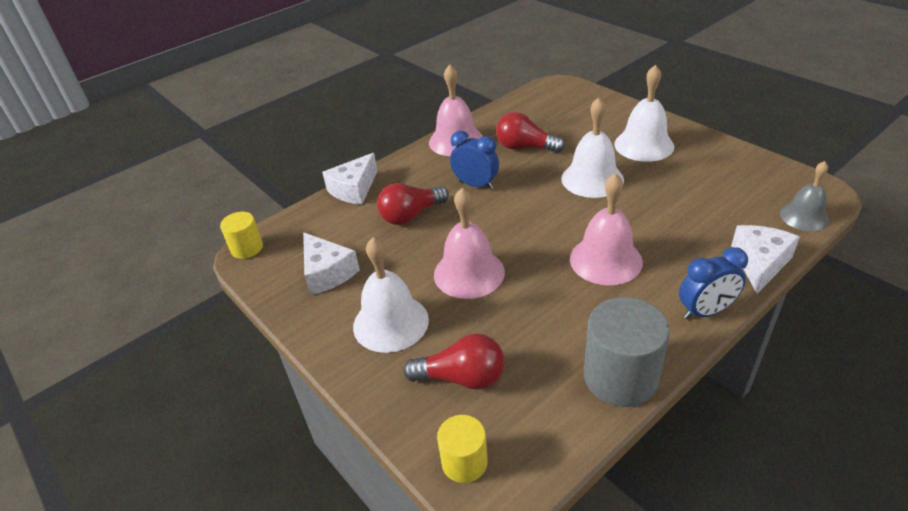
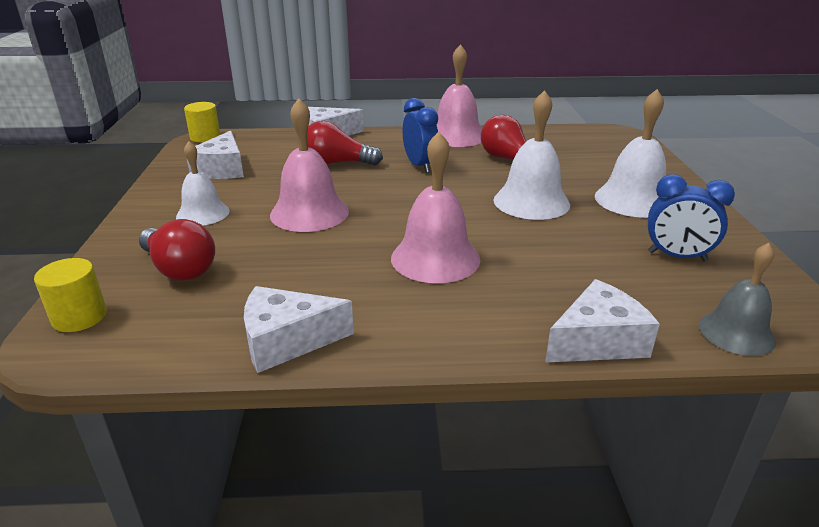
camera: 35 degrees right, 10 degrees down
(390, 322) = (203, 213): white bell -> white bell, size x0.66
(620, 377) = (287, 341): grey cylinder -> white cheese
(705, 311) = (459, 344): blue clock -> blue clock (677, 256)

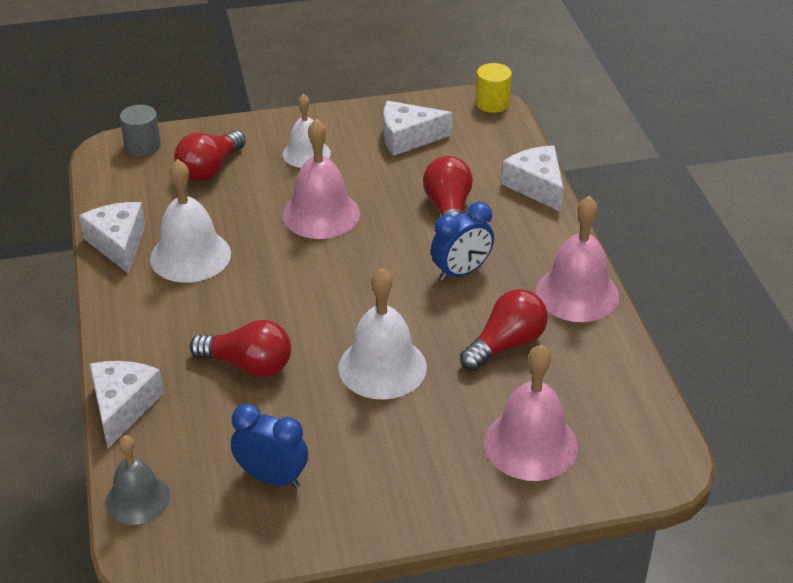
camera: 80 degrees right, 10 degrees up
(79, 317) = (142, 146): yellow cylinder -> grey cylinder
(435, 258) = (244, 304): pink bell -> pink bell (530, 444)
(528, 261) = (248, 365): none -> red light bulb
(597, 341) = (123, 407): white cheese -> white cheese turned 135 degrees counterclockwise
(633, 200) = (409, 456): white bell -> white bell (190, 256)
(677, 256) = (272, 478): blue clock -> blue clock turned 105 degrees clockwise

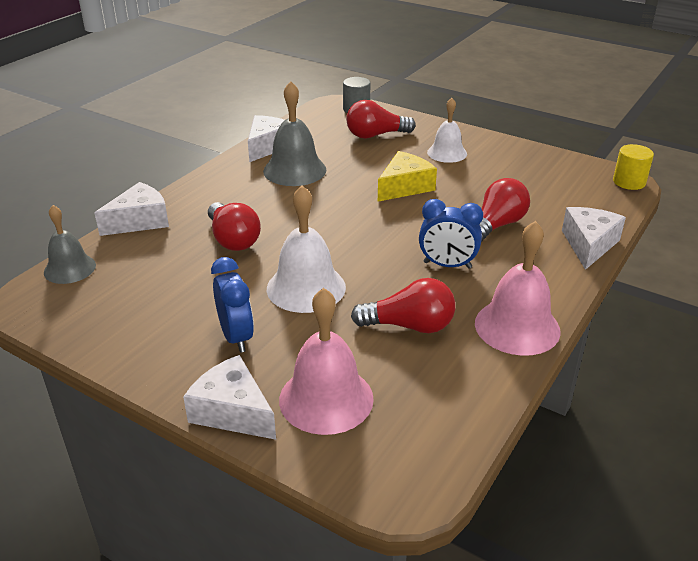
camera: 45 degrees right, 5 degrees down
(190, 256) = (294, 170): white bell -> grey bell
(272, 478) = (145, 305): blue clock -> blue clock (236, 337)
(321, 214) = (404, 187): pink bell -> yellow cheese
(408, 138) = (531, 174): white cheese -> white cheese (232, 411)

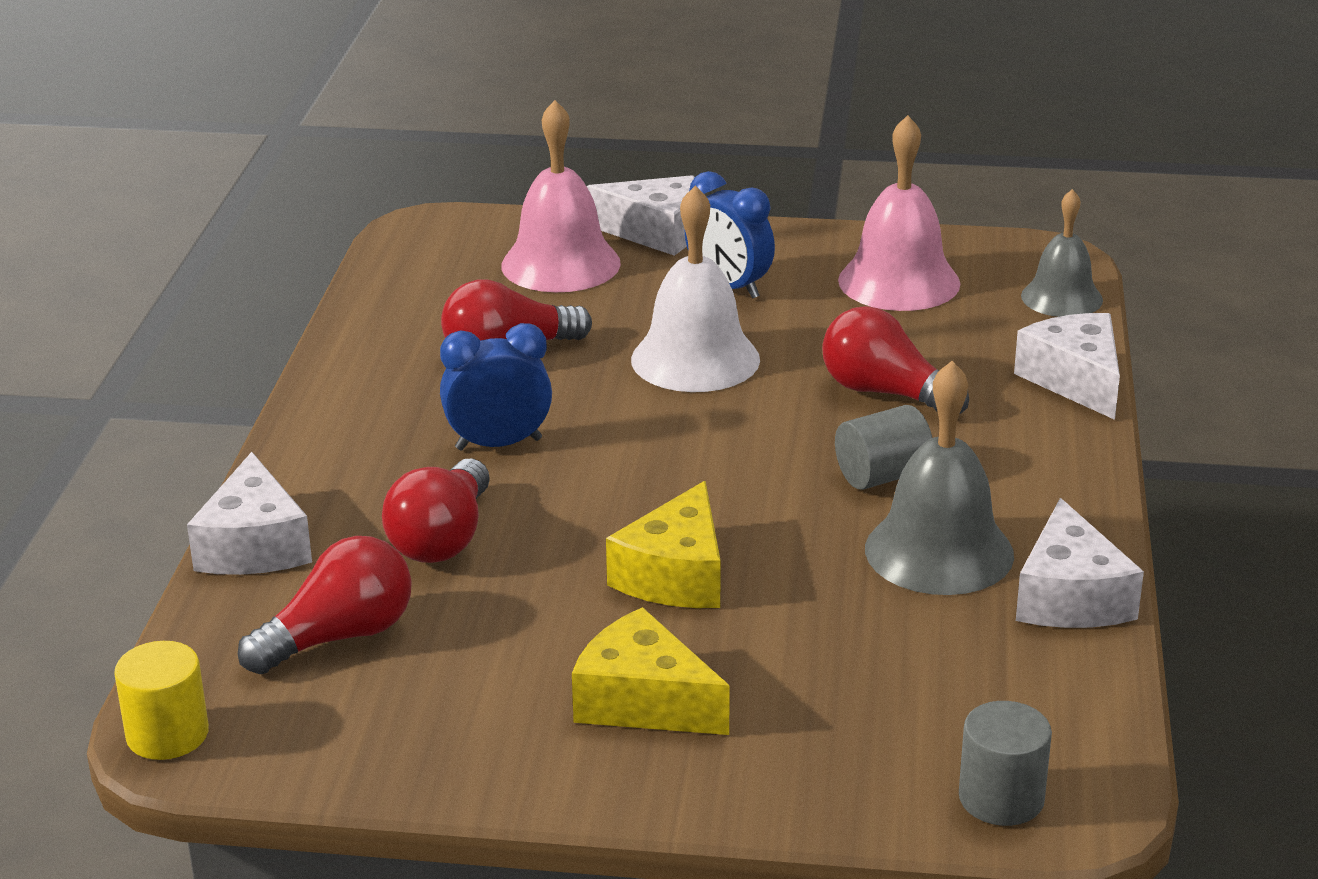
camera: 155 degrees right, 5 degrees down
(140, 221) = (1075, 380): white cheese -> white cheese turned 135 degrees clockwise
(282, 202) = (882, 476): none -> grey cylinder
(376, 135) = (860, 710): red light bulb -> red light bulb (339, 637)
(447, 153) = (643, 701): white bell -> yellow cheese
(517, 327) = (352, 388): pink bell -> pink bell (899, 281)

